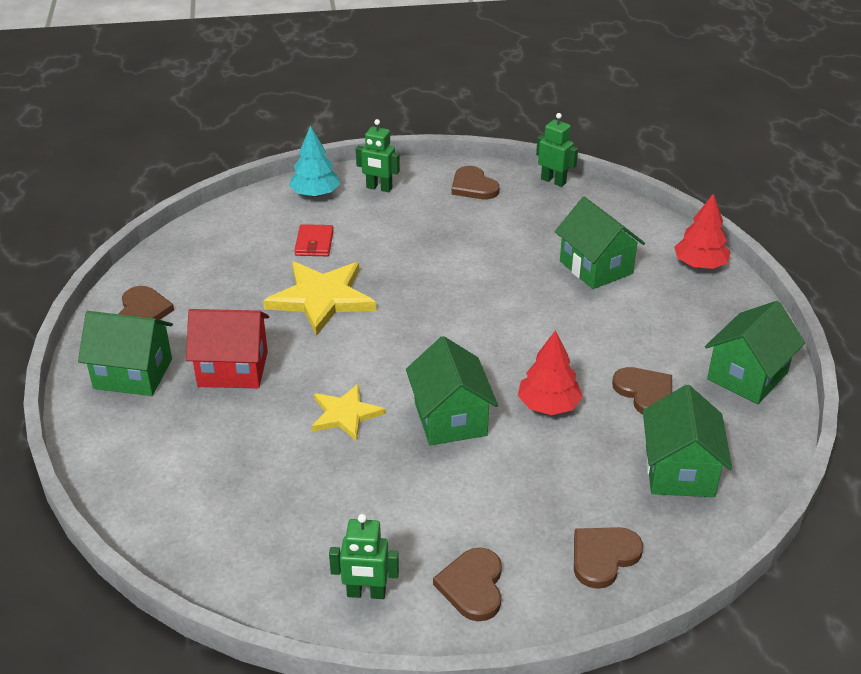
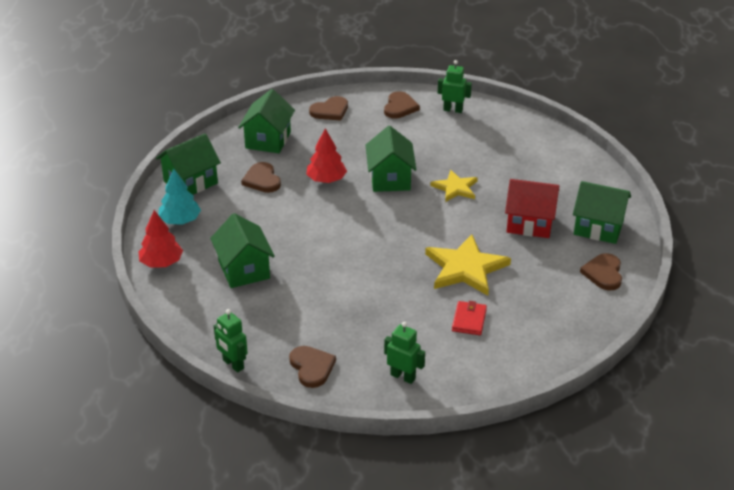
camera: 170 degrees left, 0 degrees up
(315, 194) = (465, 377): turquoise tree -> turquoise tree (180, 220)

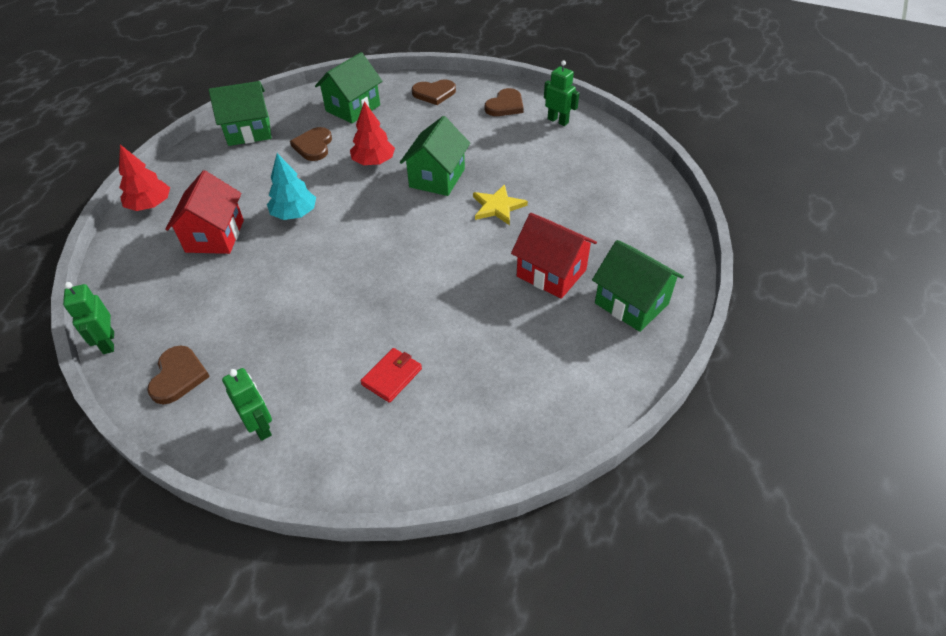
camera: 25 degrees right, 10 degrees up
(180, 220) = (205, 167): turquoise tree -> turquoise tree (294, 214)
(244, 270) = (215, 236): green house -> red house
(465, 268) = (438, 307): yellow star -> none
(603, 273) = (598, 368): brown heart -> none

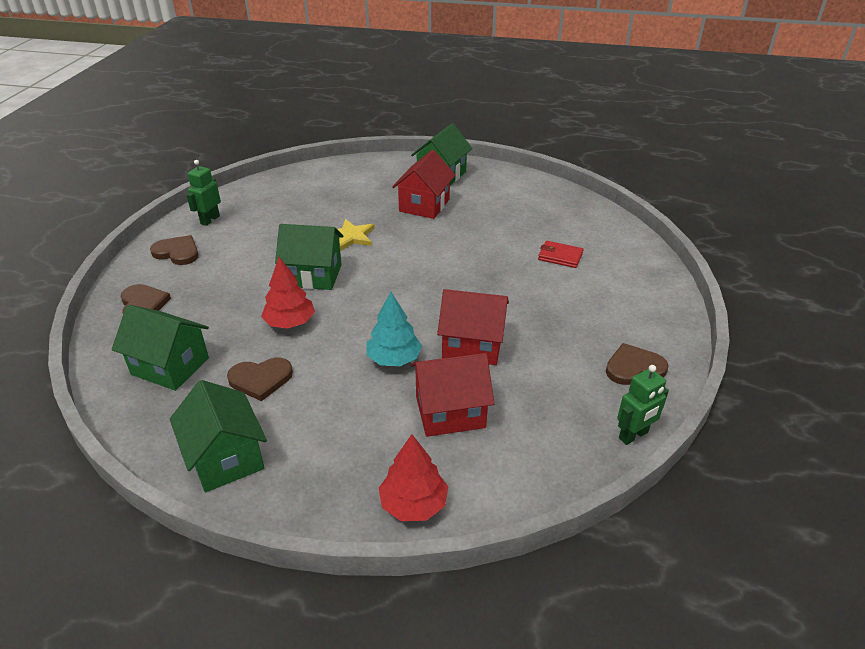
camera: 105 degrees left, 10 degrees down
(260, 427) = (643, 305): green robot -> none
(281, 264) = (472, 345): none -> red house

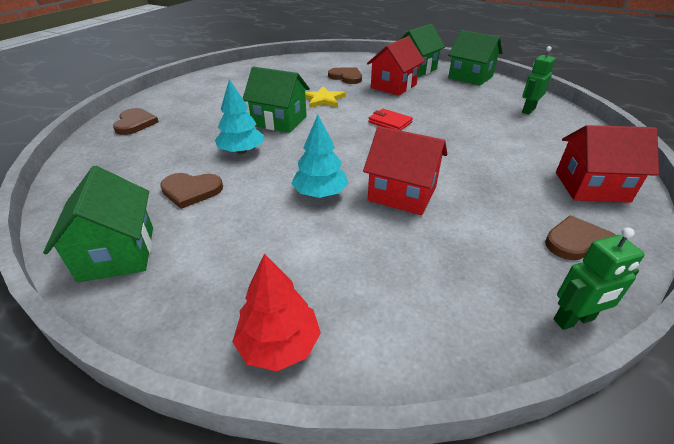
camera: 15 degrees right, 0 degrees up
(170, 366) = (124, 168): green house -> green house (470, 77)
(177, 252) = (183, 94): brown heart -> brown heart (346, 77)
(210, 220) = (220, 78): green robot -> green robot (528, 110)
(290, 322) = (241, 151): red tree -> turquoise tree
(450, 412) = (358, 251): red house -> red house (591, 187)
(560, 256) = (510, 134): red wallet -> red wallet (390, 122)

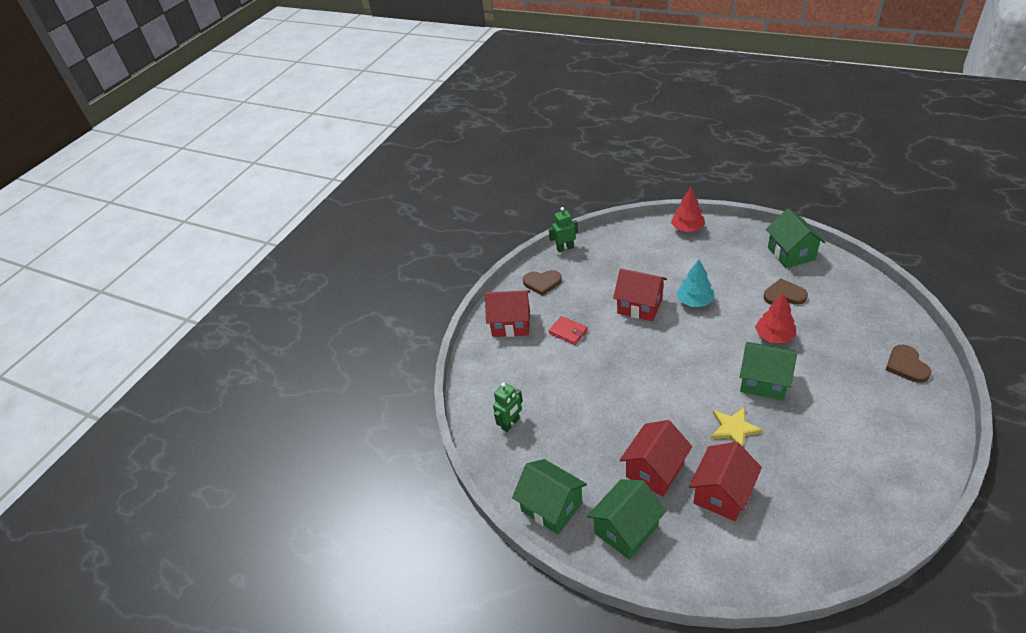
camera: 175 degrees left, 5 degrees up
(241, 151) = (774, 336): turquoise tree -> red tree
(346, 77) = (722, 494): brown heart -> red house
(390, 122) = (654, 389): red wallet -> red wallet (568, 332)

